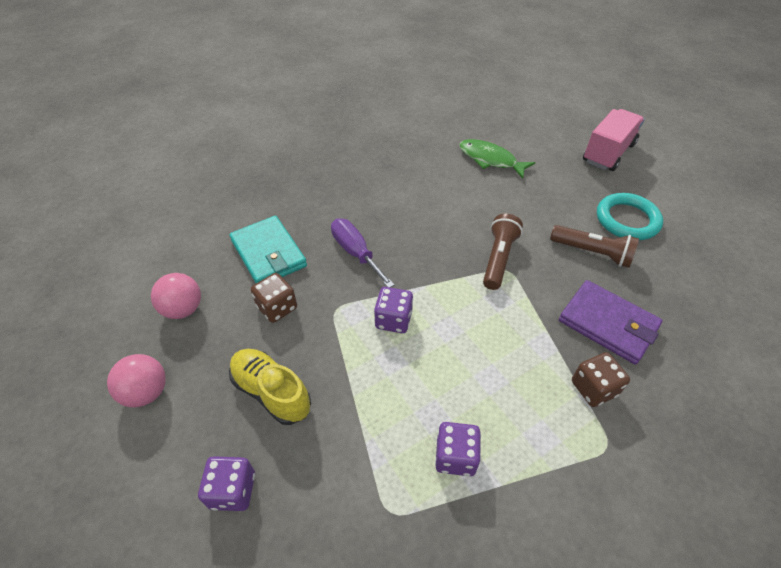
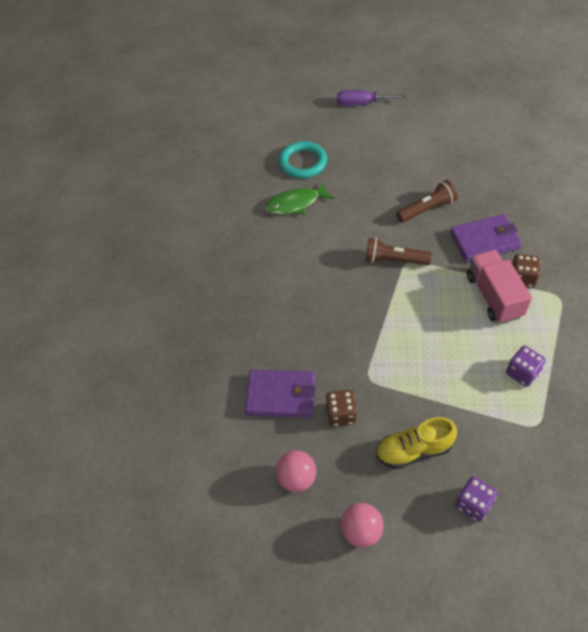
camera: 50 degrees left, 5 degrees up
(269, 253) = (281, 395): turquoise wallet -> purple wallet
(356, 253) = (324, 339): purple screwdriver -> purple screwdriver (361, 104)
(393, 320) = (403, 349): purple dice -> none
(498, 258) = (394, 260): brown flashlight -> brown flashlight turned 45 degrees counterclockwise
(608, 153) = (347, 136): pink truck -> pink truck (494, 296)
(627, 220) = (414, 172): turquoise ring -> turquoise ring (303, 163)

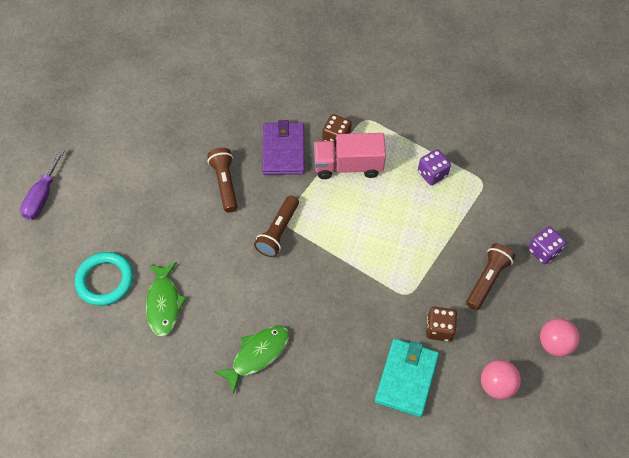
camera: 80 degrees left, 5 degrees up
(270, 277) = (257, 354): none -> green fish
(281, 395) = (406, 378): purple wallet -> turquoise wallet
(413, 450) = (487, 280): yellow shoe -> brown flashlight

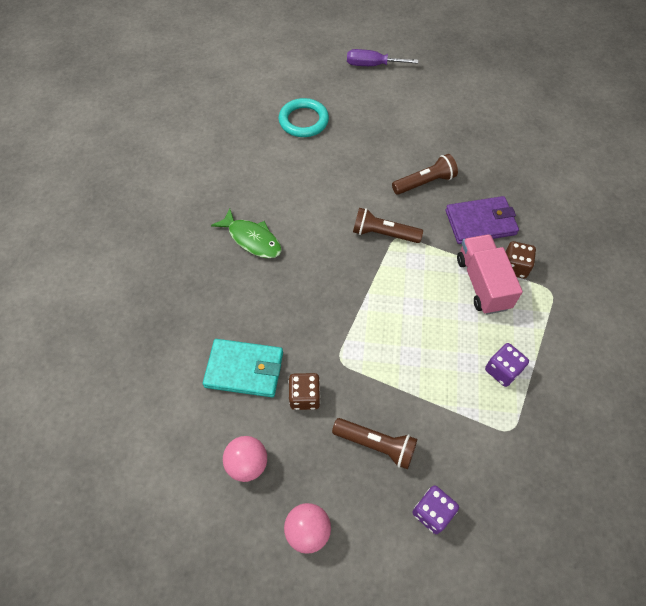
camera: 80 degrees right, 0 degrees up
(164, 303) = (290, 163): green fish -> none

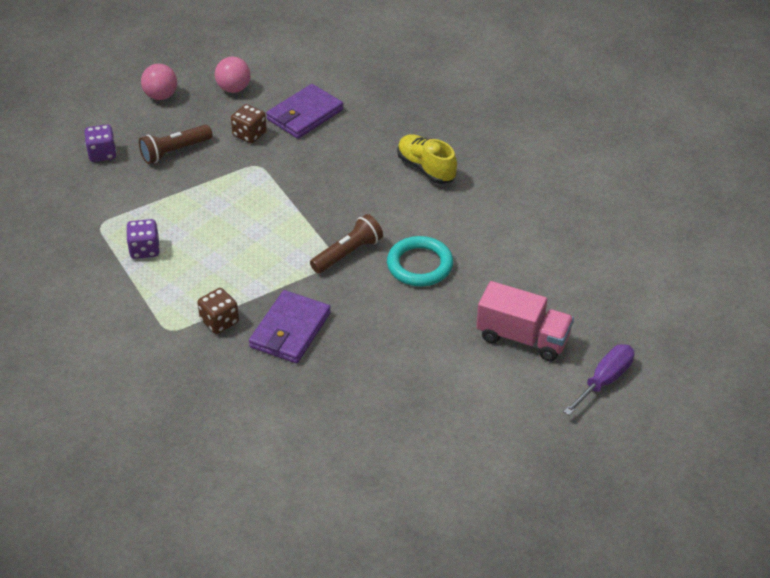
camera: 125 degrees right, 15 degrees down
(244, 369) = (305, 115): turquoise wallet -> purple wallet
(252, 239) = (426, 168): green fish -> yellow shoe
(303, 121) = (553, 272): turquoise ring -> turquoise ring (419, 265)
(425, 182) = (379, 319): brown flashlight -> none
(482, 283) = (228, 288): pink truck -> pink truck (522, 338)

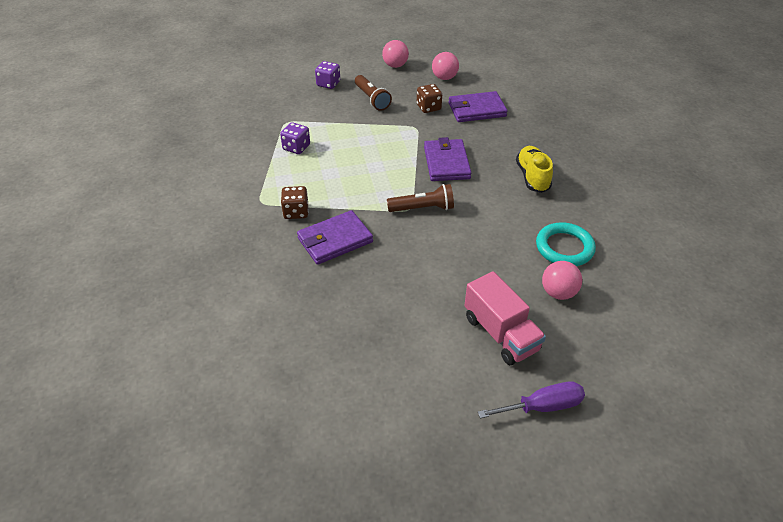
camera: 35 degrees right, 0 degrees up
(175, 151) = (372, 99): brown flashlight -> brown flashlight turned 120 degrees counterclockwise
(327, 192) = (446, 163): none -> purple wallet
(419, 265) = (467, 240): turquoise ring -> turquoise ring (564, 248)
(541, 275) = (558, 293): none -> pink ball

